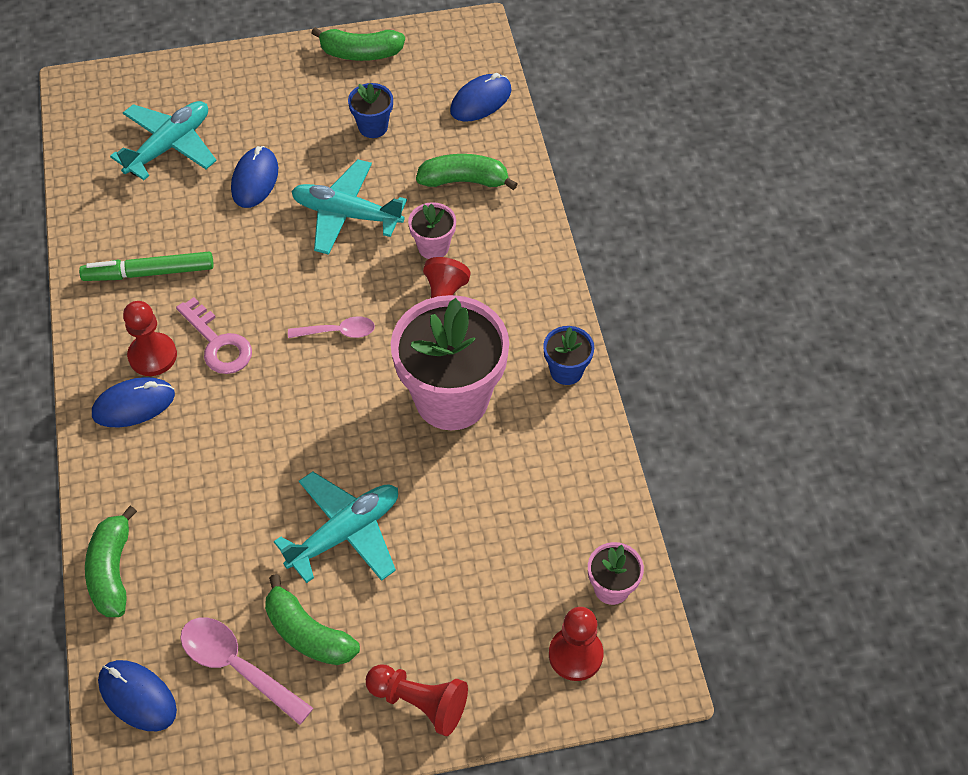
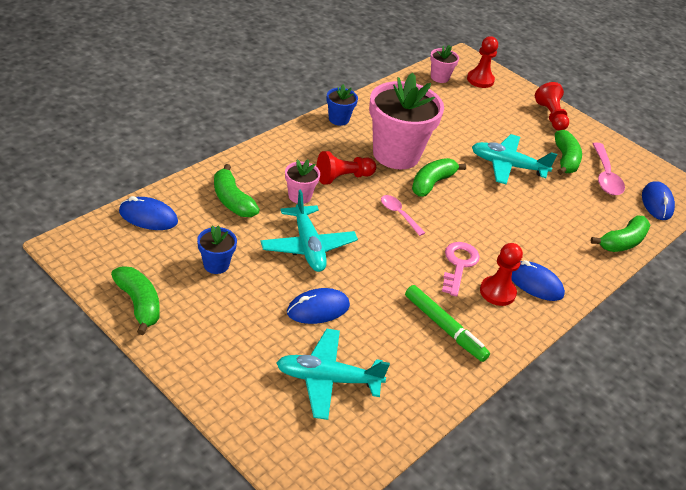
camera: 130 degrees left, 15 degrees down
(369, 406) = (432, 183): none -> green banana

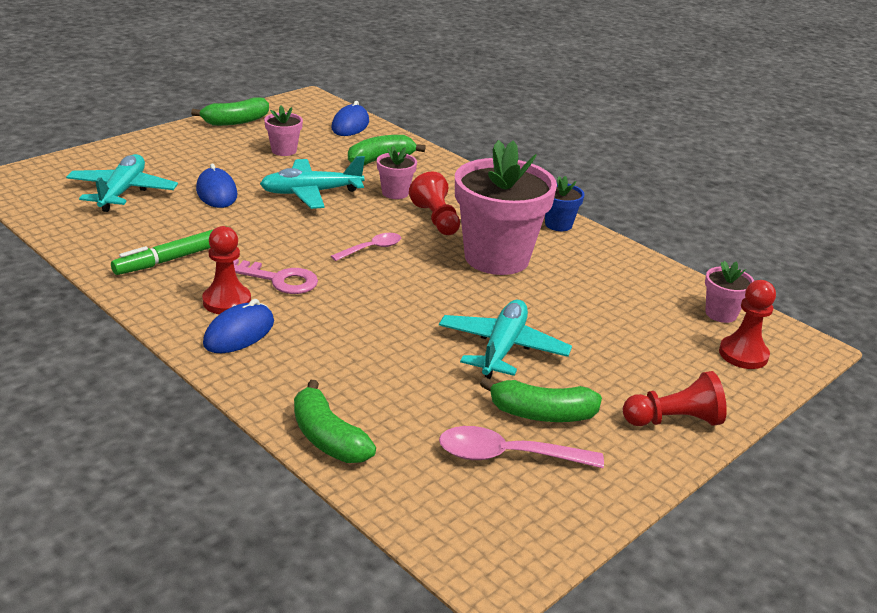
camera: 95 degrees right, 10 degrees down
(216, 264) = (284, 150): blue flower pot -> pink flower pot
(432, 183) = (440, 278): green banana -> none
(657, 203) = (442, 510): blue mouse -> none

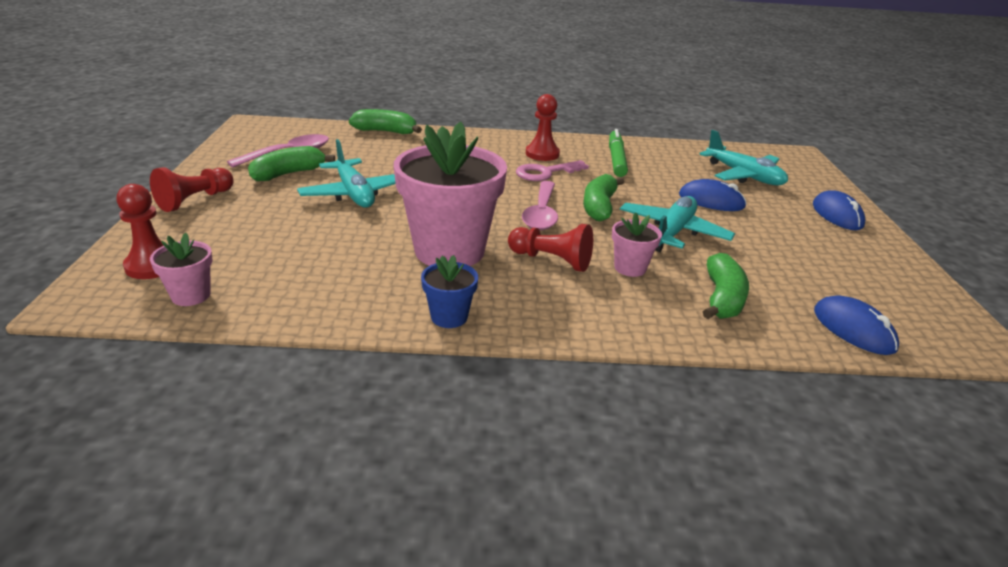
camera: 135 degrees right, 0 degrees up
(236, 121) = (897, 266): green banana -> green banana (599, 207)
(239, 333) = (504, 146): blue mouse -> blue mouse (837, 215)
(284, 150) = (790, 259): pink flower pot -> none
(371, 249) = (541, 213): pink spoon -> pink spoon, size x1.58

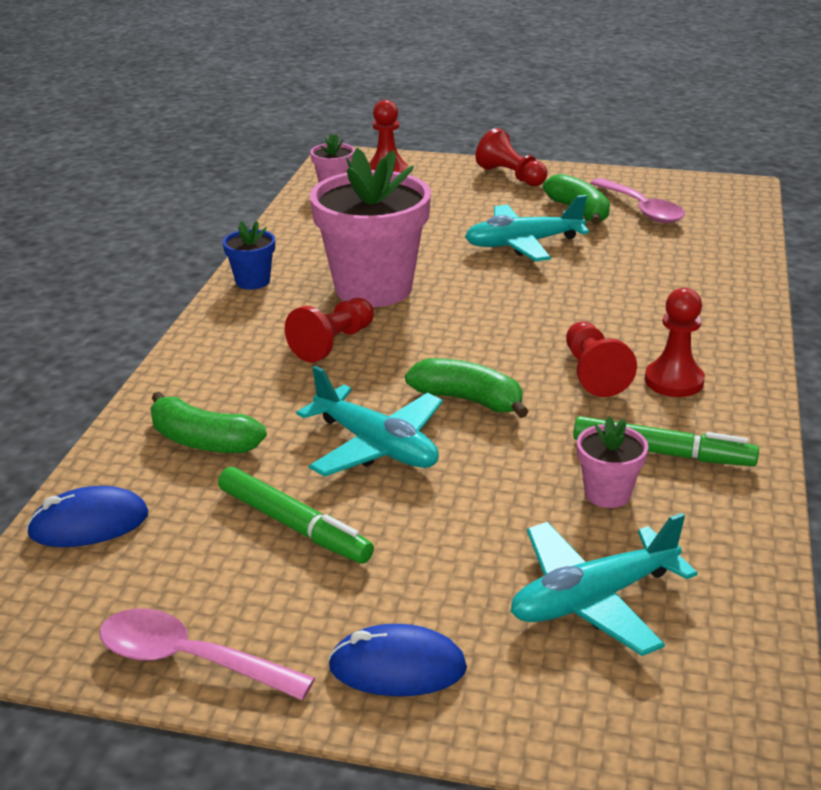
camera: 105 degrees right, 0 degrees up
(385, 131) = (740, 264): green banana -> none
(541, 213) = (454, 352): pink spoon -> pink spoon (190, 660)
(545, 173) = (593, 373): pink key -> red pawn
(630, 268) = (297, 391): pink flower pot -> pink flower pot (607, 493)
(711, 201) = (477, 516): blue mouse -> none
(772, 251) = (294, 525): none -> green marker

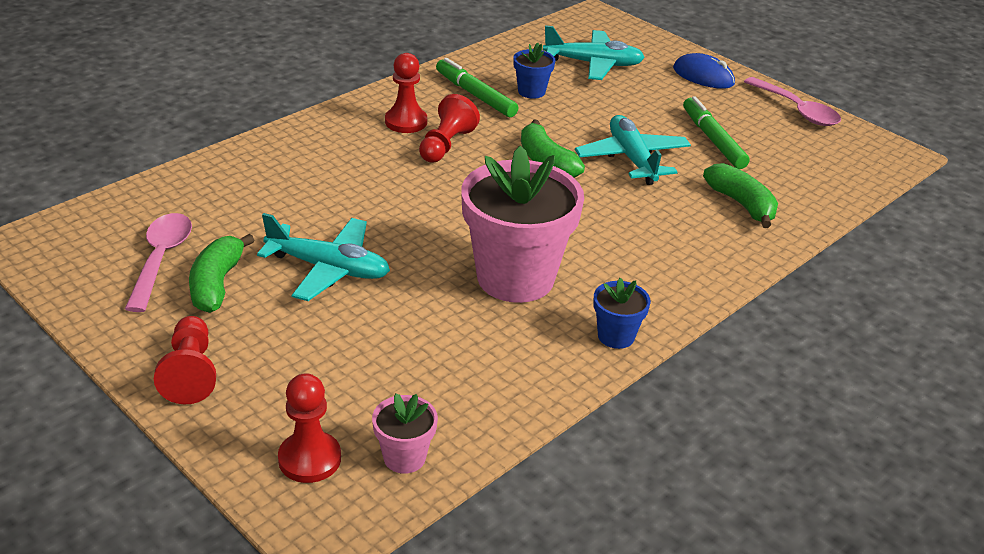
camera: 150 degrees left, 5 degrees up
(89, 524) = (833, 183): blue mouse -> none
(333, 343) = (598, 239): red pawn -> none
(607, 493) = (531, 91): pink flower pot -> blue flower pot

